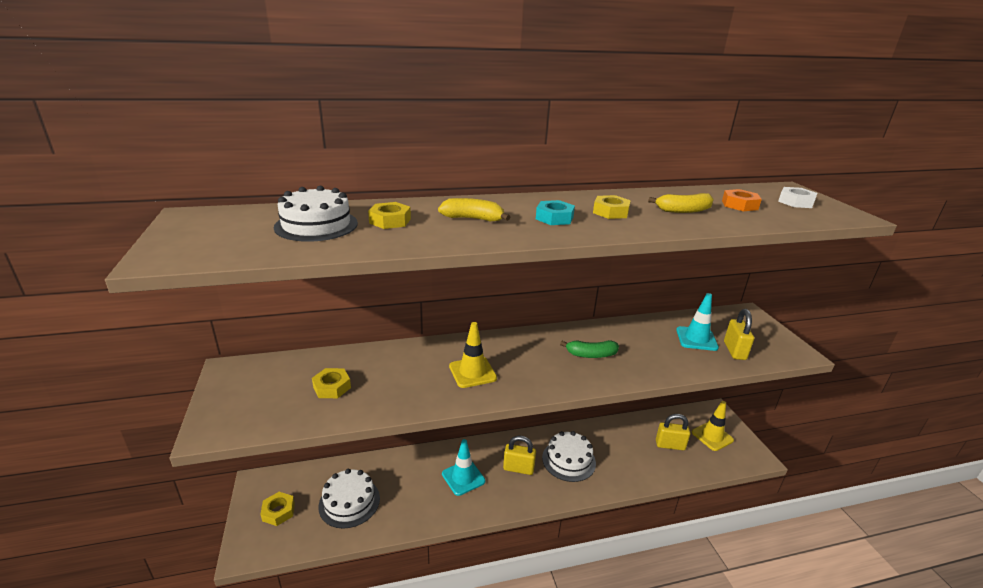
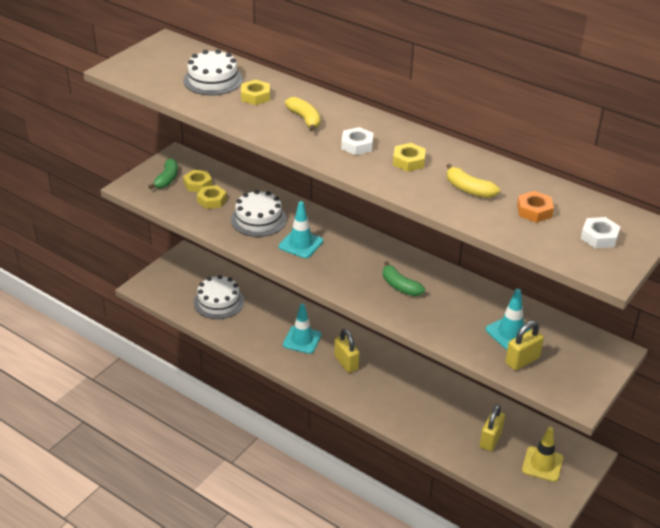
camera: 50 degrees right, 10 degrees up
(250, 396) = (167, 179): none -> green banana
(278, 511) = (178, 279): yellow nut -> yellow nut (197, 184)
(472, 372) = (301, 244): yellow traffic cone -> turquoise traffic cone
(554, 218) = (357, 145): turquoise nut -> white nut
(568, 460) = (390, 385): white cake -> white cake (258, 219)
(670, 445) = (490, 439): yellow padlock -> yellow padlock turned 60 degrees clockwise

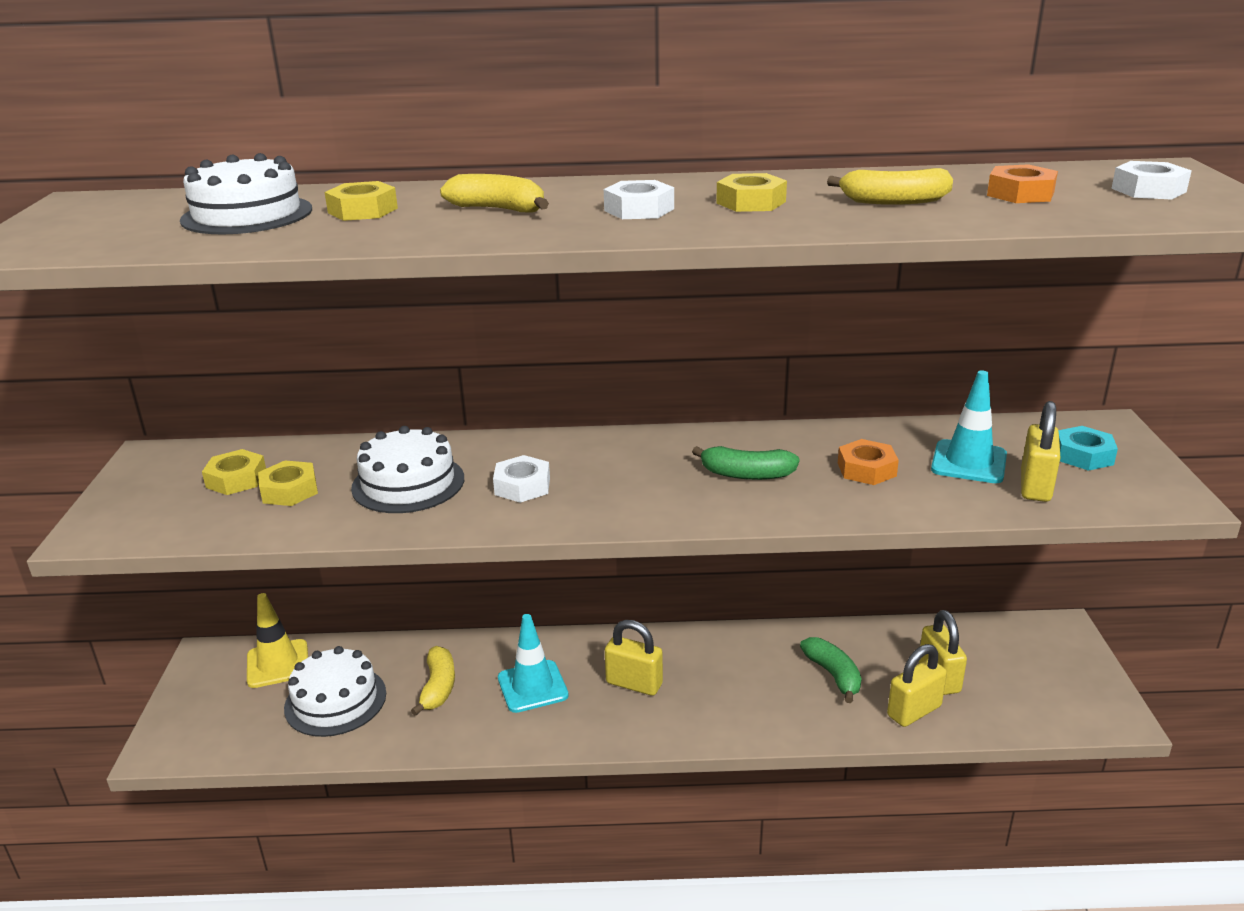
camera: 35 degrees left, 10 degrees down
(167, 179) = (165, 494): green banana -> green banana (833, 675)
(263, 318) = (438, 687): none -> yellow banana
(301, 244) = (522, 486): turquoise traffic cone -> white nut
(457, 311) = (866, 469): none -> orange nut
(458, 446) = (914, 711): none -> yellow padlock
(542, 464) = (1033, 671): yellow traffic cone -> yellow traffic cone (278, 664)
(573, 359) = (1083, 455): none -> turquoise nut

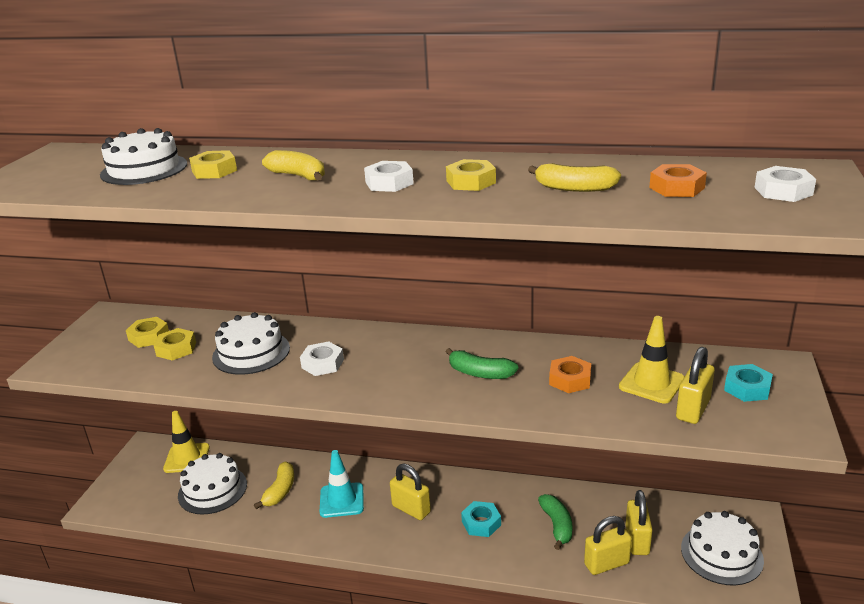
camera: 15 degrees right, 0 degrees up
(735, 687) = (481, 523): none -> turquoise nut
(969, 462) = (651, 383): turquoise traffic cone -> yellow traffic cone
(1044, 677) = (721, 554): none -> white cake

